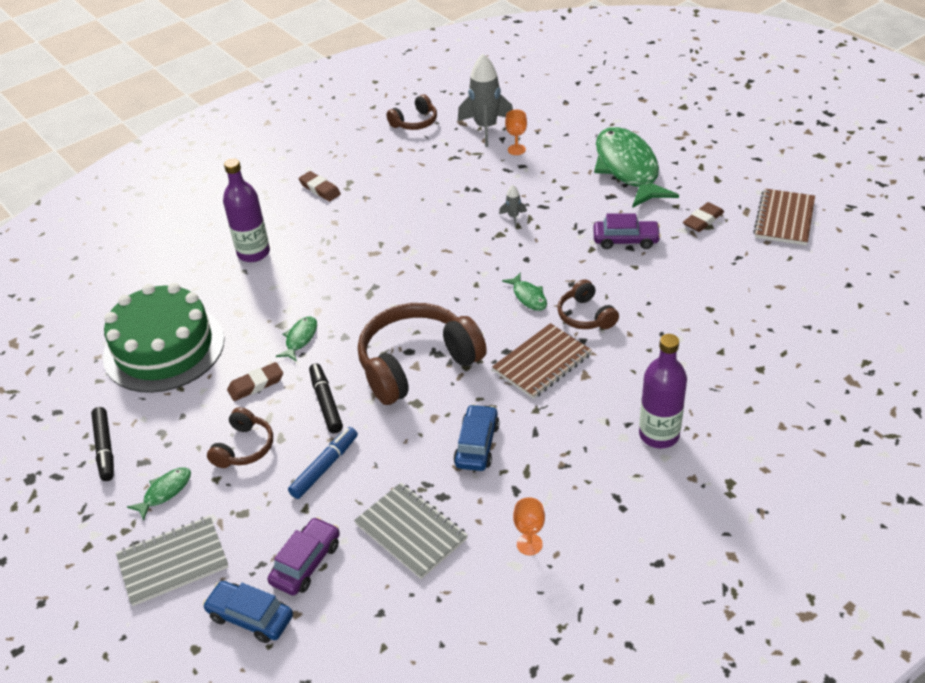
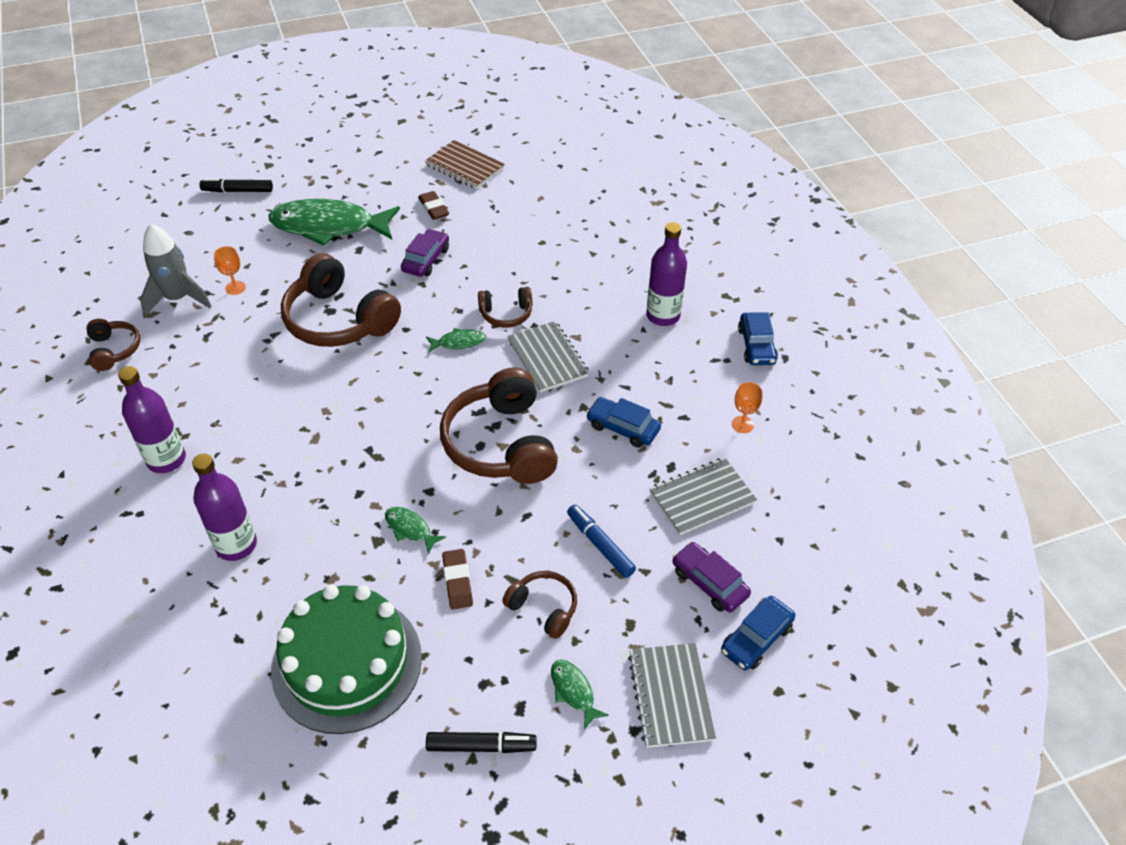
camera: 75 degrees left, 5 degrees up
(320, 189) = (166, 460): brown eraser -> purple bottle
(326, 403) = (515, 526): black marker -> black marker (237, 191)
(513, 217) = (339, 320): grey rocket -> brown headphones
(542, 363) = (548, 358): brown notebook -> grey notebook
(661, 530) = (756, 345): none -> blue car

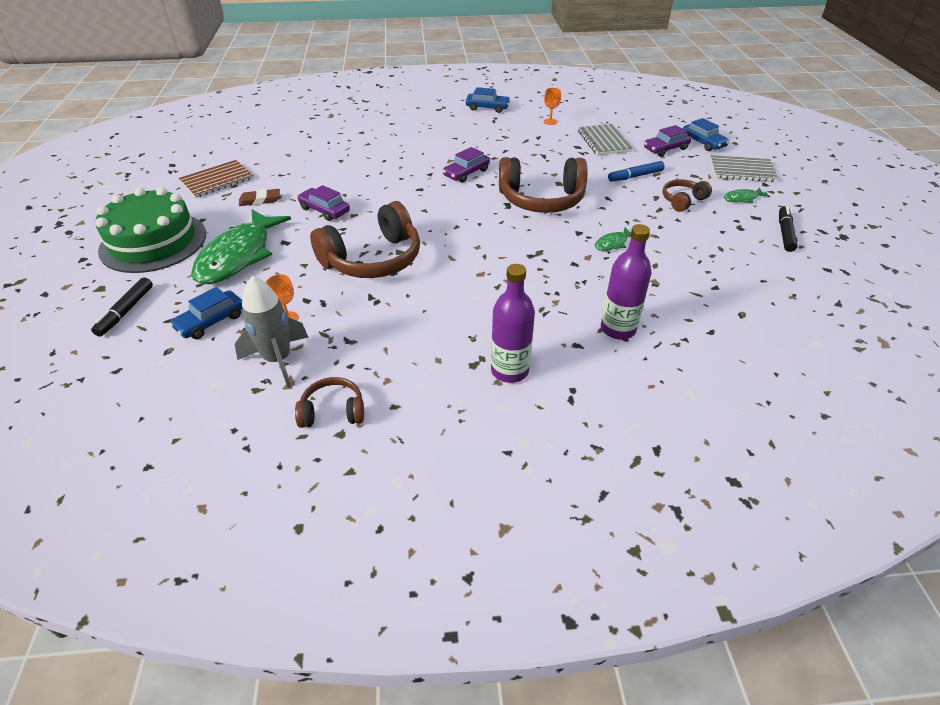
camera: 75 degrees left, 5 degrees down
(347, 663) = (729, 280): green cake -> green cake (153, 242)
(457, 581) = (660, 229): brown eraser -> none
(458, 342) = (432, 205): green fish -> none
(506, 314) = (412, 183): brown headphones -> none
(548, 358) = (466, 173): grey notebook -> purple car
(623, 428) = (541, 156): blue car -> blue car (211, 321)
(663, 316) = (446, 130): purple bottle -> none

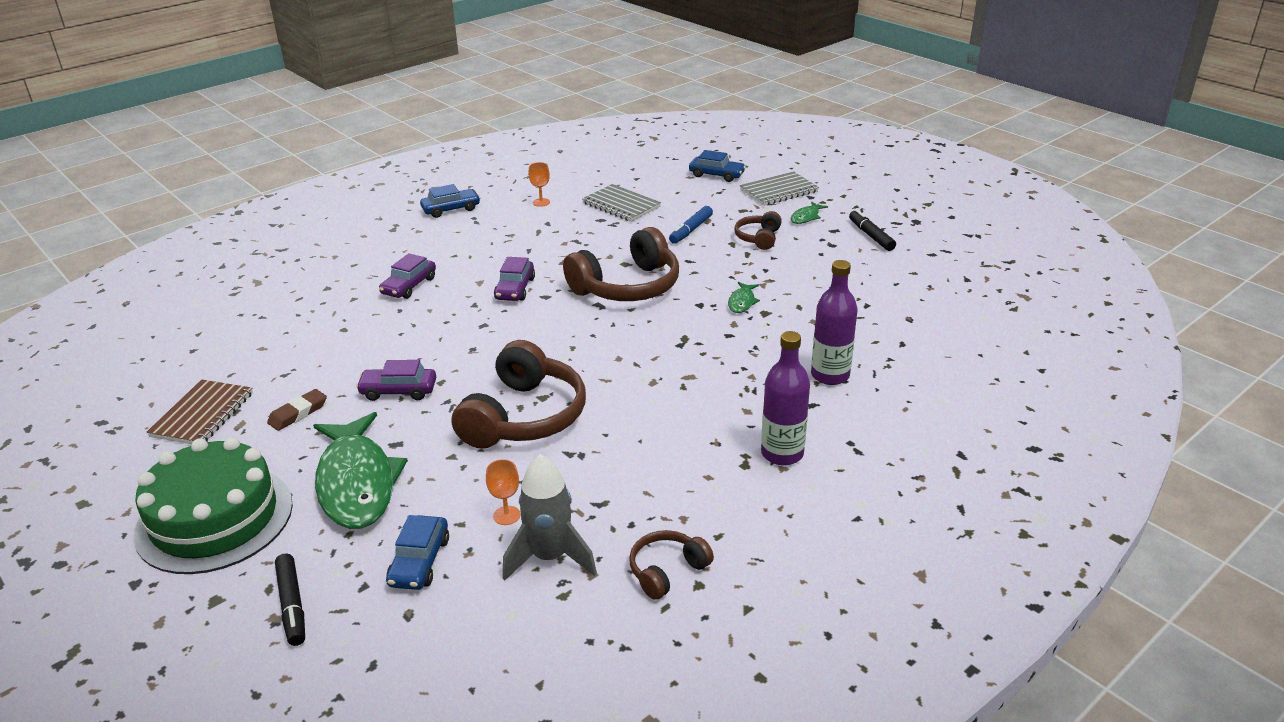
camera: 35 degrees left, 10 degrees down
(665, 149) = (689, 193): purple car -> purple car (409, 286)

